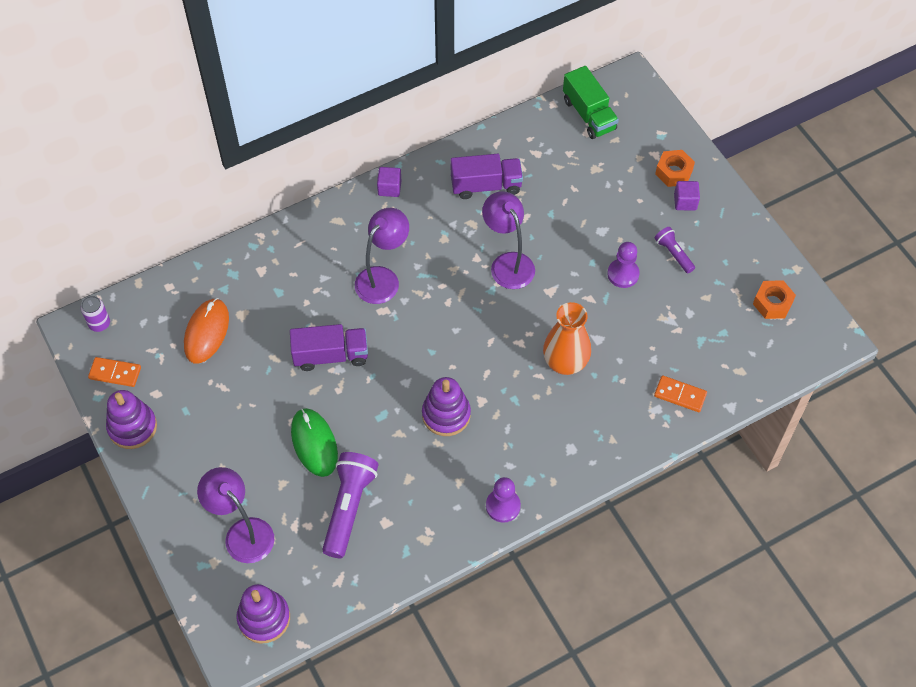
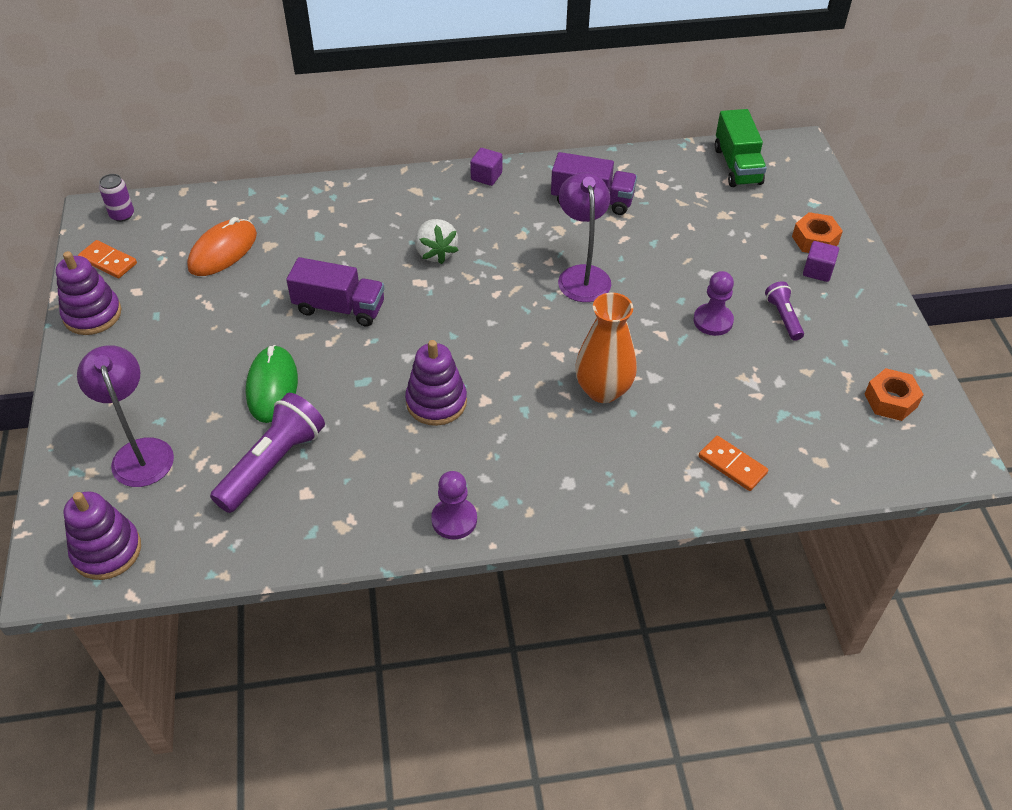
camera: 20 degrees right, 10 degrees down
(383, 278) = (436, 253): purple lamp -> white strawberry

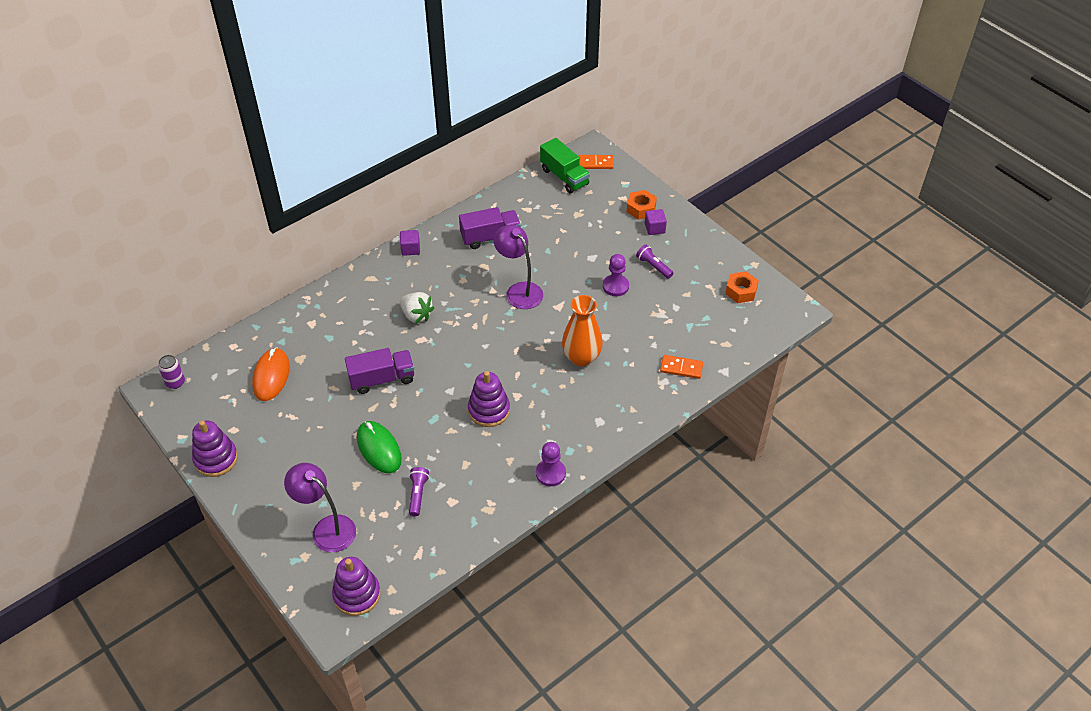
camera: 30 degrees left, 0 degrees up
(108, 261) = (194, 419): orange domino -> orange domino (595, 163)
(273, 464) = (418, 494): purple flashlight -> purple flashlight, size x0.54

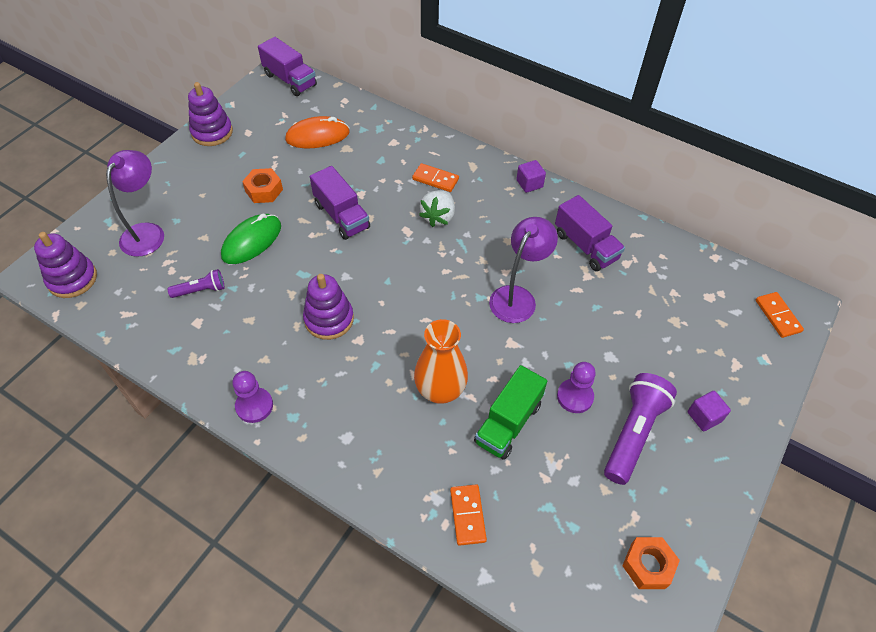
camera: 70 degrees right, 5 degrees up
(175, 382) = (290, 80): purple can -> purple truck
(373, 306) = (435, 179): none -> orange domino
(564, 177) = (730, 289): green truck -> green truck (508, 423)
(641, 209) = (730, 390): orange nut -> orange nut (264, 190)
(653, 266) = (633, 433): purple flashlight -> purple flashlight, size x1.86

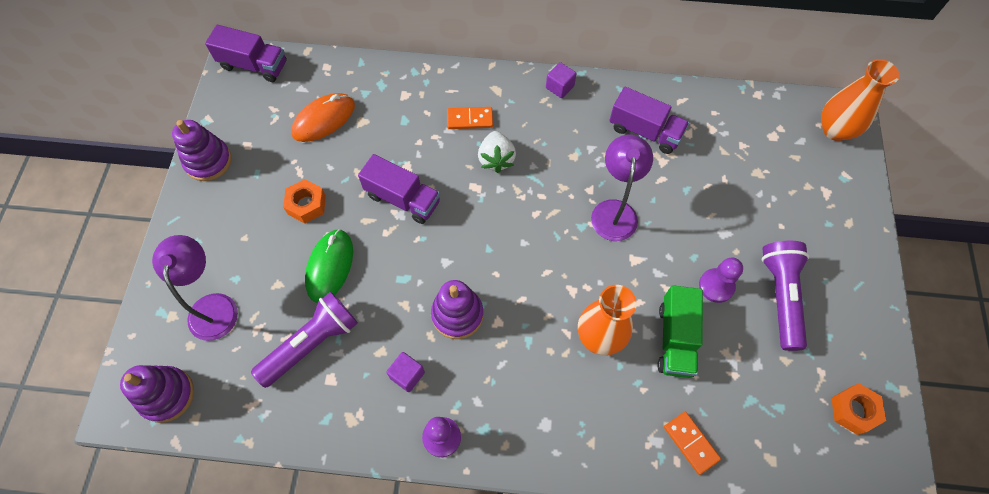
camera: 25 degrees left, 10 degrees up
(200, 290) = (312, 344): purple flashlight -> purple flashlight, size x1.86
(704, 416) = (827, 253): purple cube -> purple cube (407, 375)
(778, 316) = (835, 130): orange domino -> orange vase

